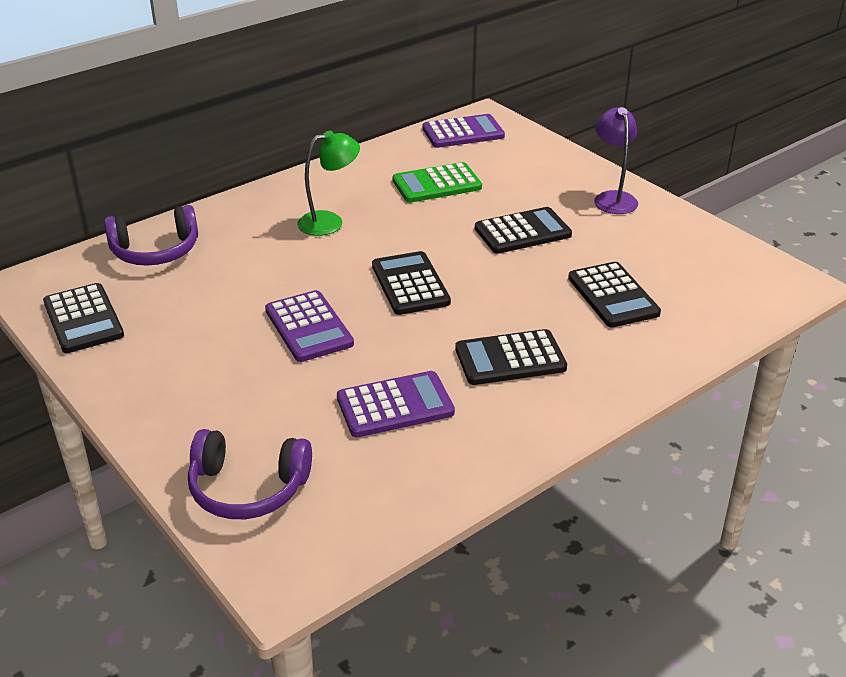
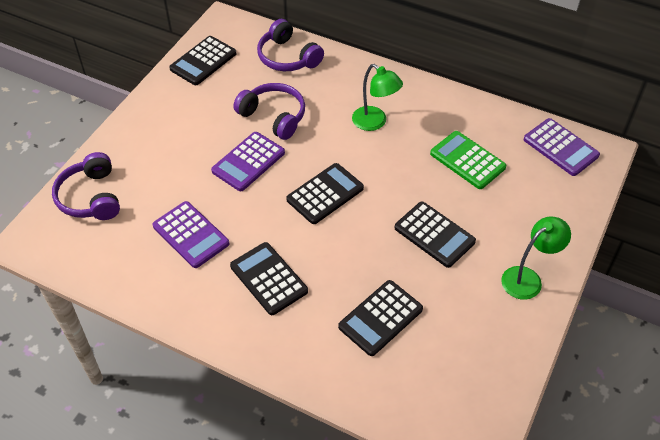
camera: 65 degrees right, 15 degrees up
(249, 288) = (273, 117): none -> purple headphones
(613, 198) = (528, 278): purple lamp -> green lamp

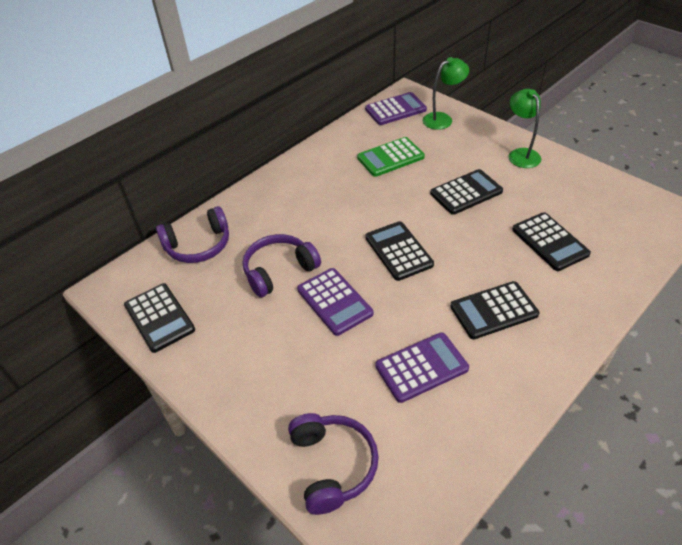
camera: 70 degrees left, 5 degrees down
(91, 197) = (332, 465): purple headphones -> purple headphones turned 105 degrees counterclockwise
(375, 122) = (322, 201): green lamp -> green lamp (442, 119)

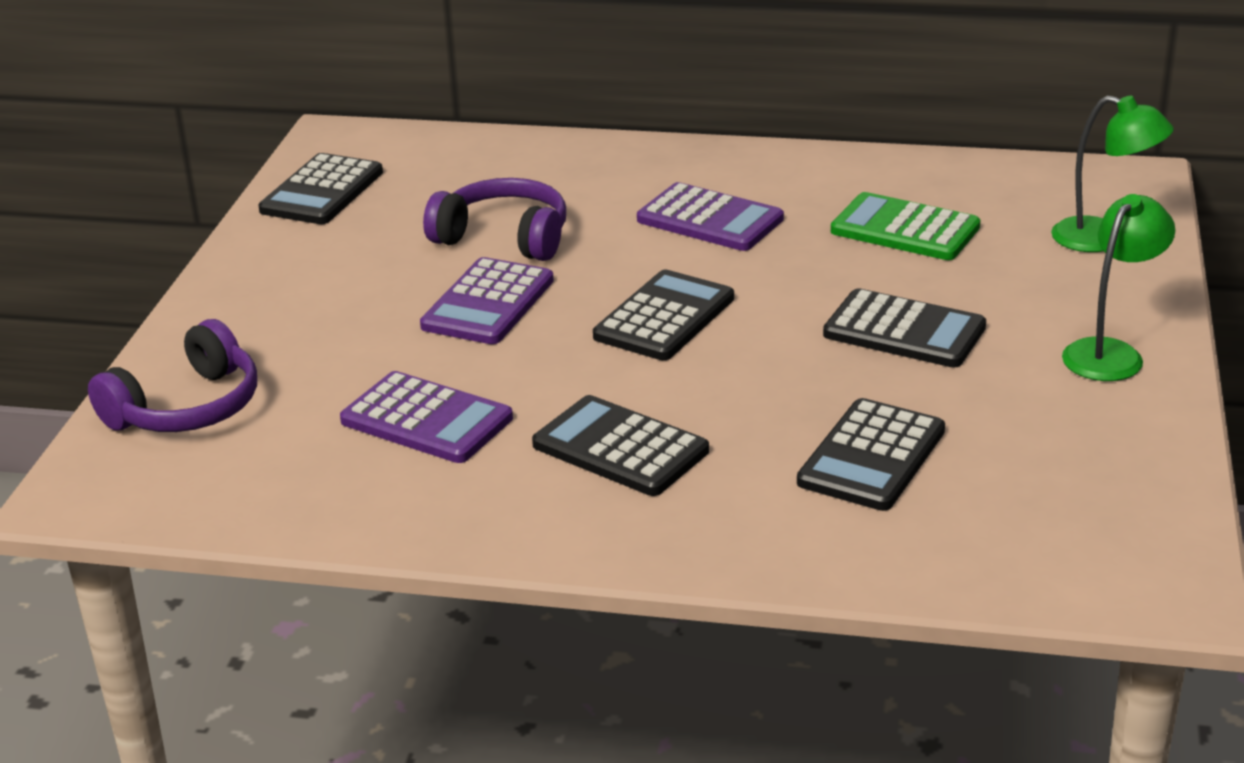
camera: 55 degrees right, 15 degrees down
(198, 245) = (487, 160): purple headphones -> none
(395, 109) = (1060, 185): purple calculator -> purple calculator (710, 219)

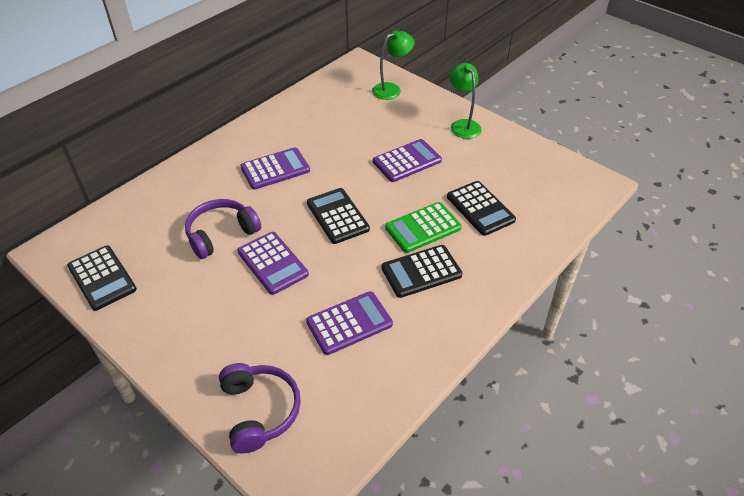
camera: 60 degrees left, 15 degrees up
(904, 331) = (407, 161): black calculator -> purple calculator
(905, 229) = (338, 126): green calculator -> green calculator (423, 228)

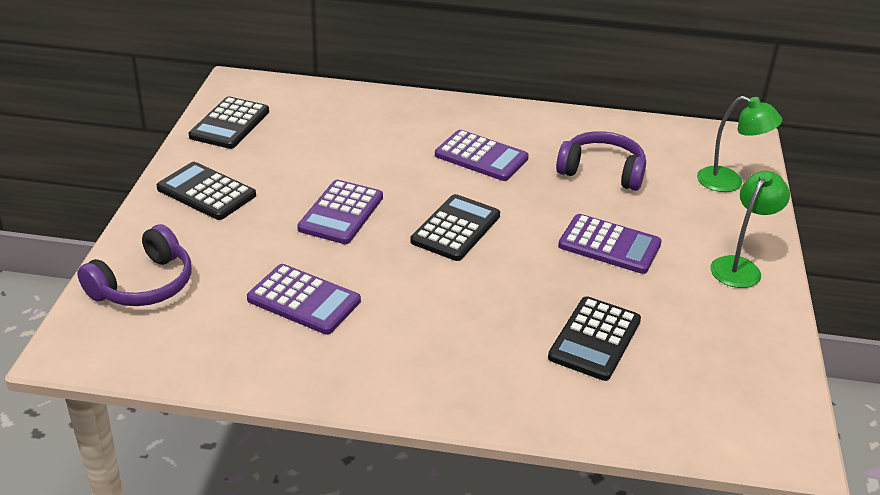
camera: 55 degrees right, 10 degrees down
(221, 234) = (349, 164): purple headphones -> purple headphones (602, 172)
(421, 272) = (432, 327): black calculator -> black calculator (206, 192)
(423, 228) = (506, 301): green calculator -> none

